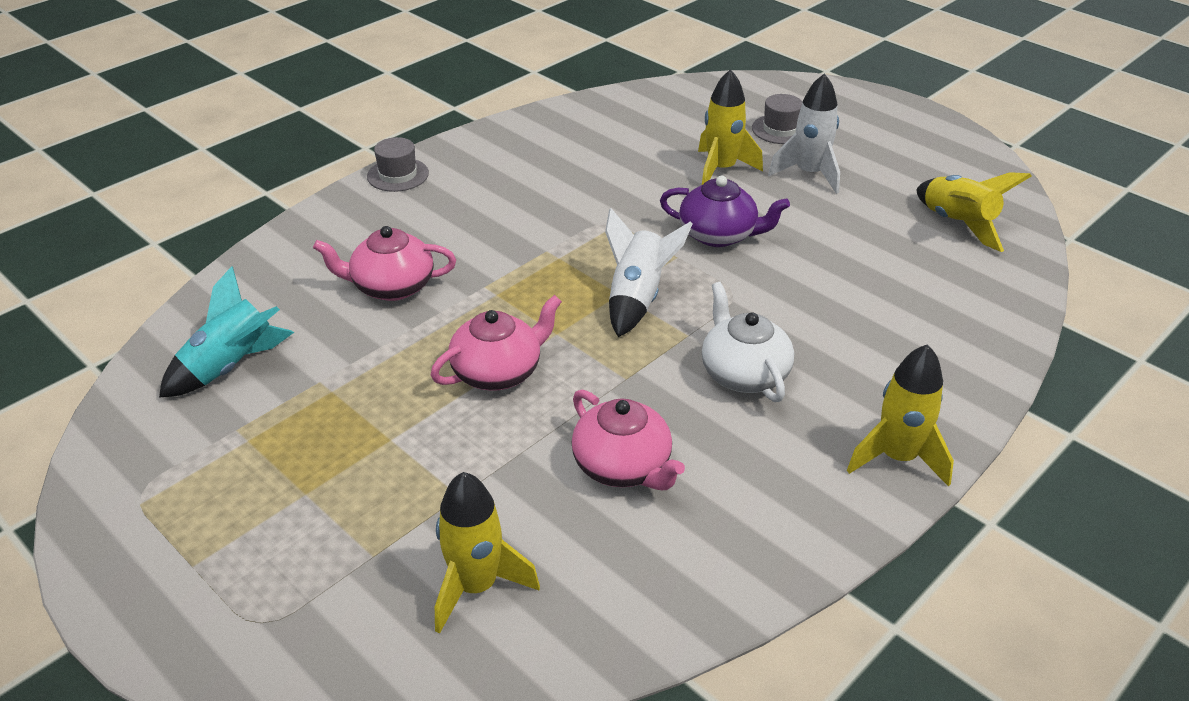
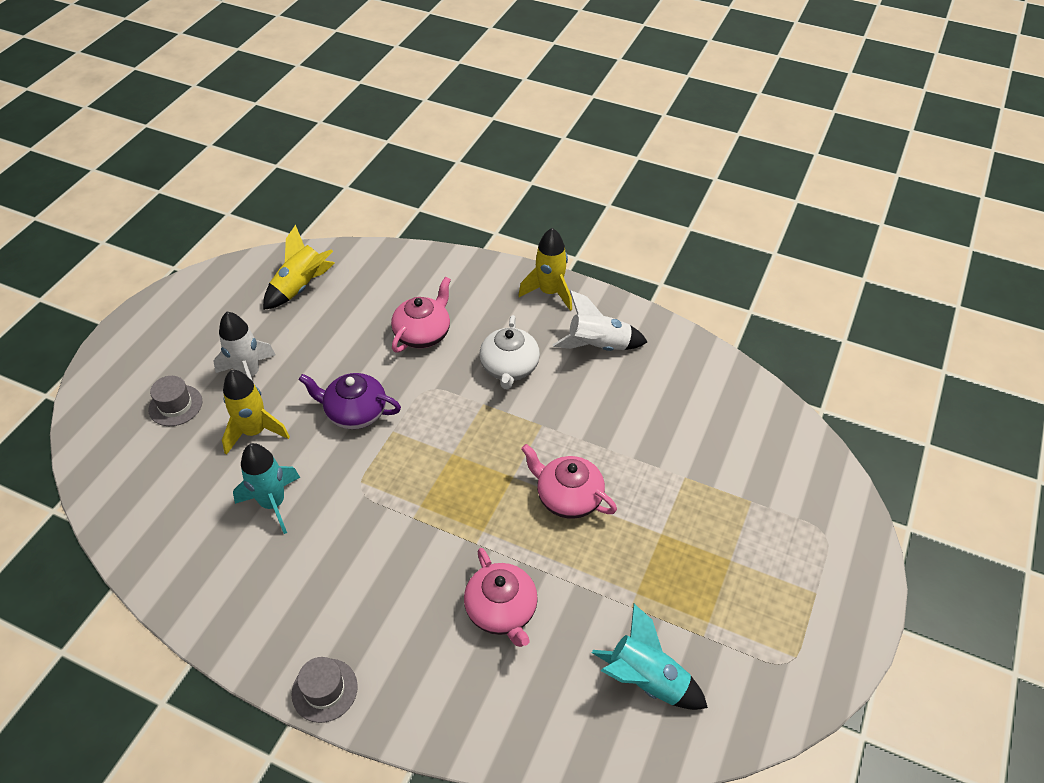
camera: 110 degrees left, 10 degrees up
(476, 586) = (740, 444): yellow rocket -> none
(619, 171) = (273, 503): none -> turquoise rocket
(623, 466) = (618, 405): pink teapot -> pink teapot (423, 333)
(637, 298) = (453, 441): white rocket -> white rocket (598, 346)
(719, 235) = (355, 412): purple teapot -> purple teapot turned 75 degrees counterclockwise
(743, 373) = (509, 368): white teapot -> white teapot turned 45 degrees counterclockwise

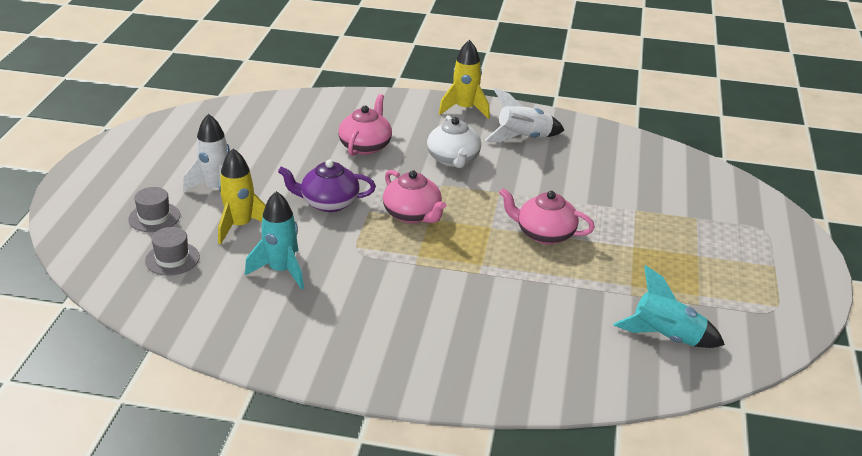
camera: 15 degrees left, 15 degrees down
(301, 287) = (237, 127): yellow rocket -> none
(324, 690) = (390, 385): grey hat -> grey hat (172, 259)
(502, 610) = (523, 312): pink teapot -> pink teapot (413, 215)

